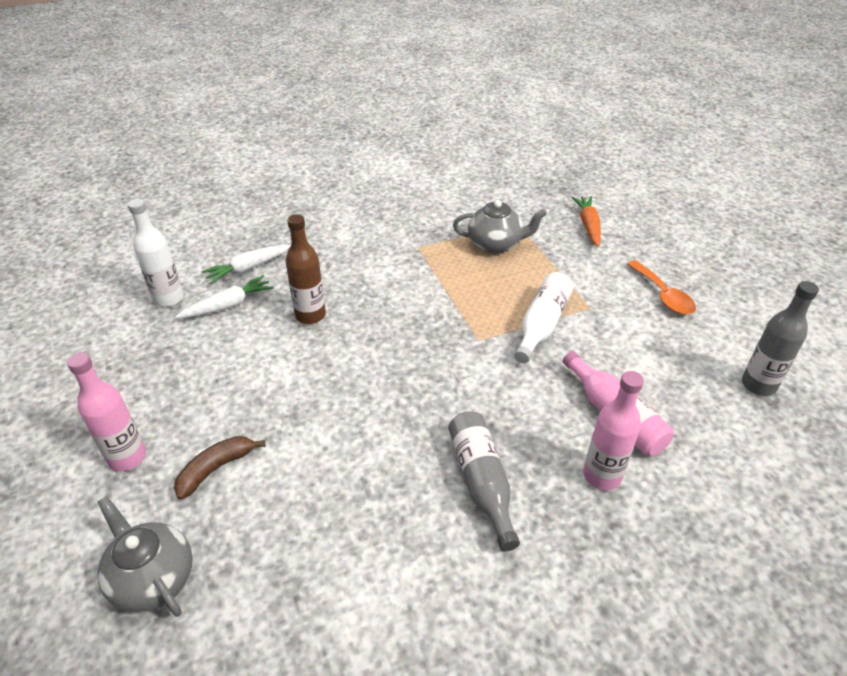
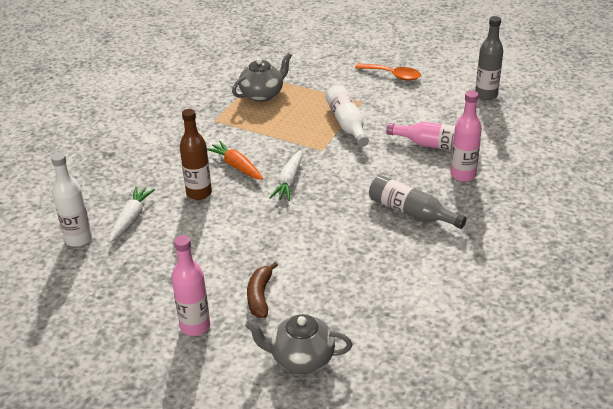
camera: 40 degrees left, 5 degrees down
(248, 268) = (110, 192): white carrot -> white carrot (289, 182)
(588, 225) = (305, 57): orange carrot -> orange carrot (236, 166)

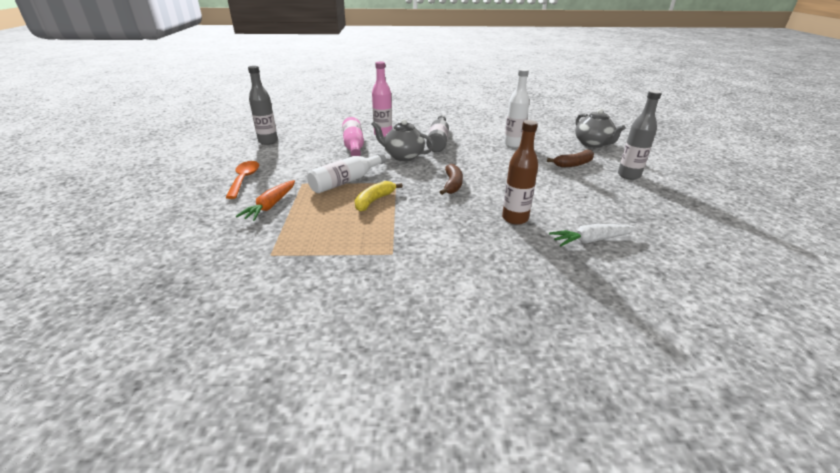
camera: 120 degrees left, 5 degrees down
(78, 239) = (656, 258): white bottle -> white bottle (513, 144)
(195, 326) = (628, 175): pink bottle -> grey bottle
(236, 166) = (457, 213): orange carrot -> orange carrot (270, 206)
(262, 94) = (316, 239): grey teapot -> grey teapot (403, 156)
(289, 182) = (452, 184): white carrot -> brown banana
(296, 130) = (374, 201): none -> yellow banana

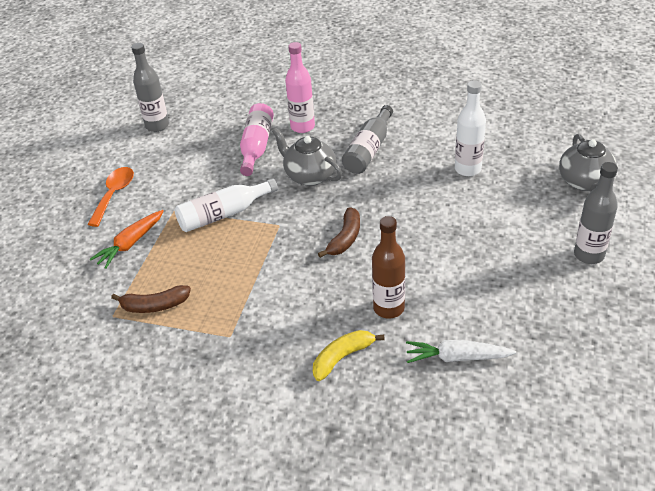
camera: 20 degrees right, 10 degrees up
(374, 201) = (242, 253): yellow banana -> yellow banana (342, 357)
(573, 164) = (527, 221): brown banana -> brown banana (155, 306)

